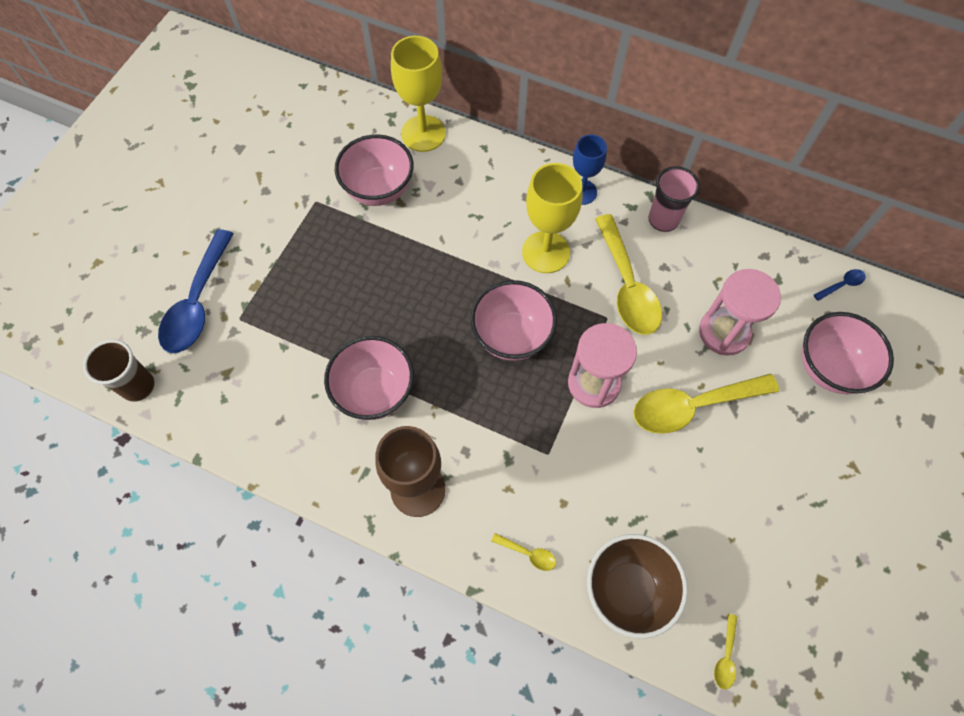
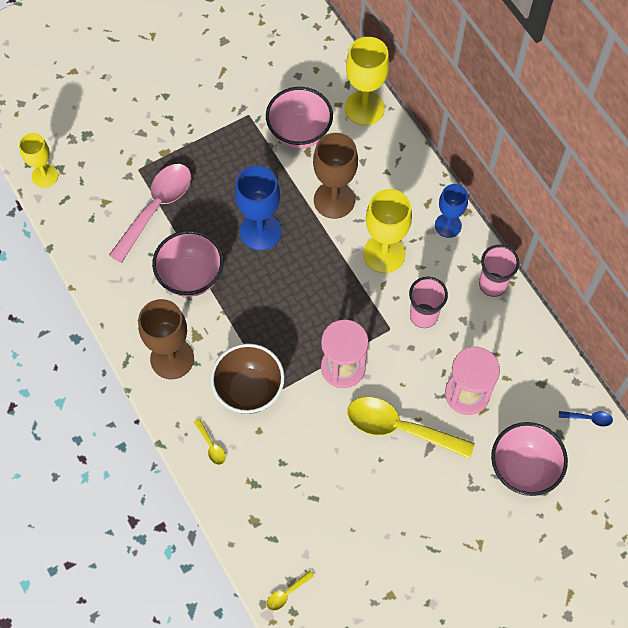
camera: 35 degrees right, 0 degrees up
(138, 386) = (45, 176): brown cup -> yellow goblet
(198, 303) = (119, 141): blue spoon -> none
(287, 345) = (156, 208): none -> pink spoon
(411, 303) = (260, 231): none -> blue goblet
(460, 231) = (334, 200): none -> brown goblet
(512, 336) = (312, 298): pink bowl -> none
(627, 286) = (423, 316): yellow spoon -> pink cup
(628, 589) = (257, 511): brown bowl -> brown bowl (249, 390)

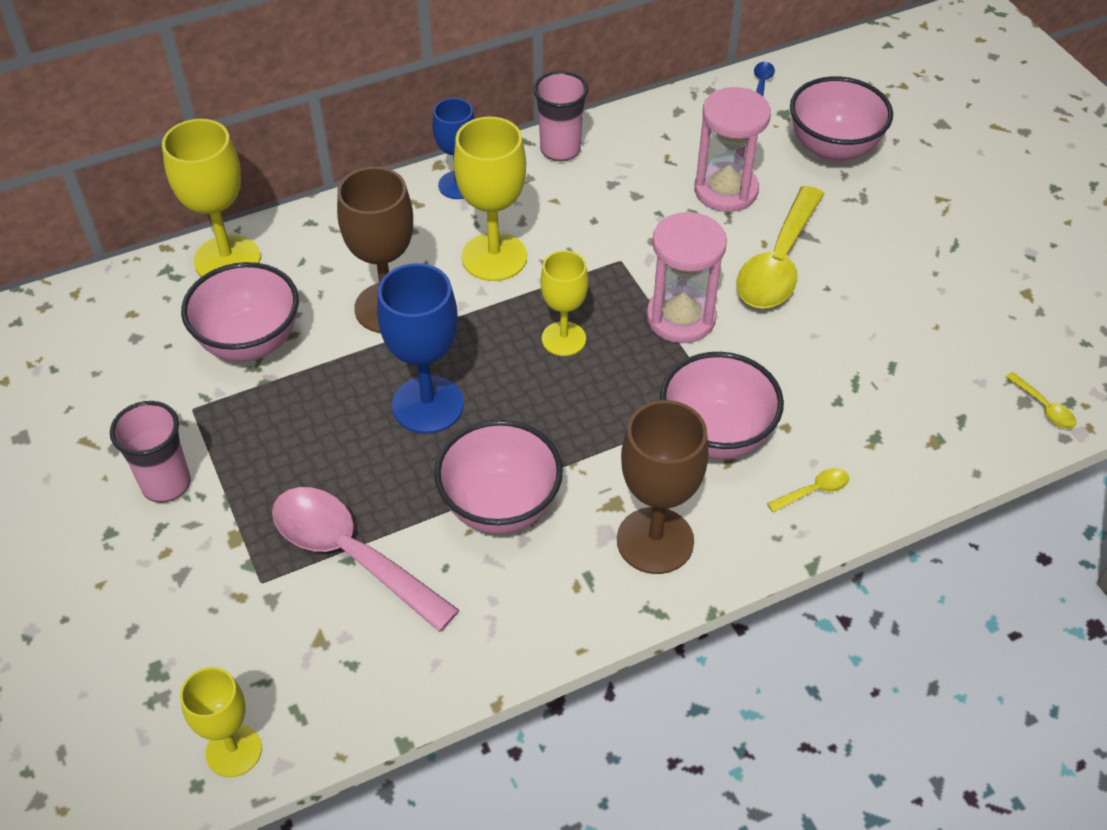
camera: 85 degrees left, 15 degrees down
(249, 390) = (716, 435): brown bowl -> pink bowl
(318, 300) = (563, 339): none -> yellow goblet
(423, 316) = (602, 223): pink cup -> pink cup (166, 484)

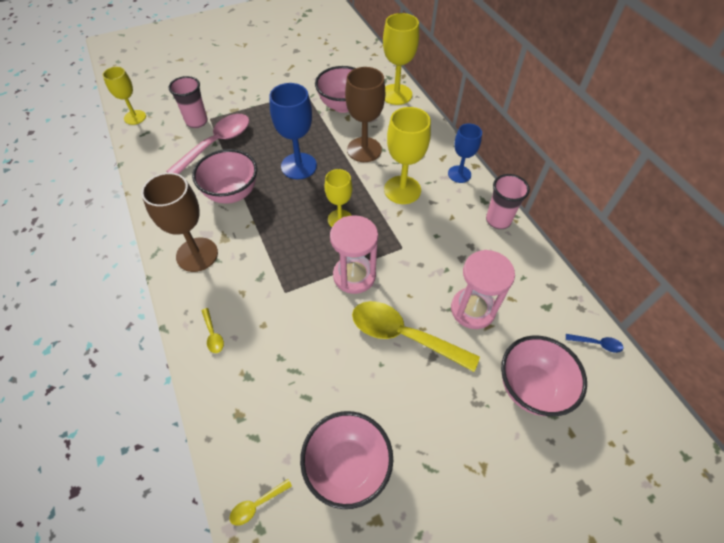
camera: 90 degrees right, 5 degrees up
(166, 484) = (265, 89): pink cup -> pink cup (197, 122)
(716, 435) = (262, 287): pink bowl -> pink bowl (347, 466)

